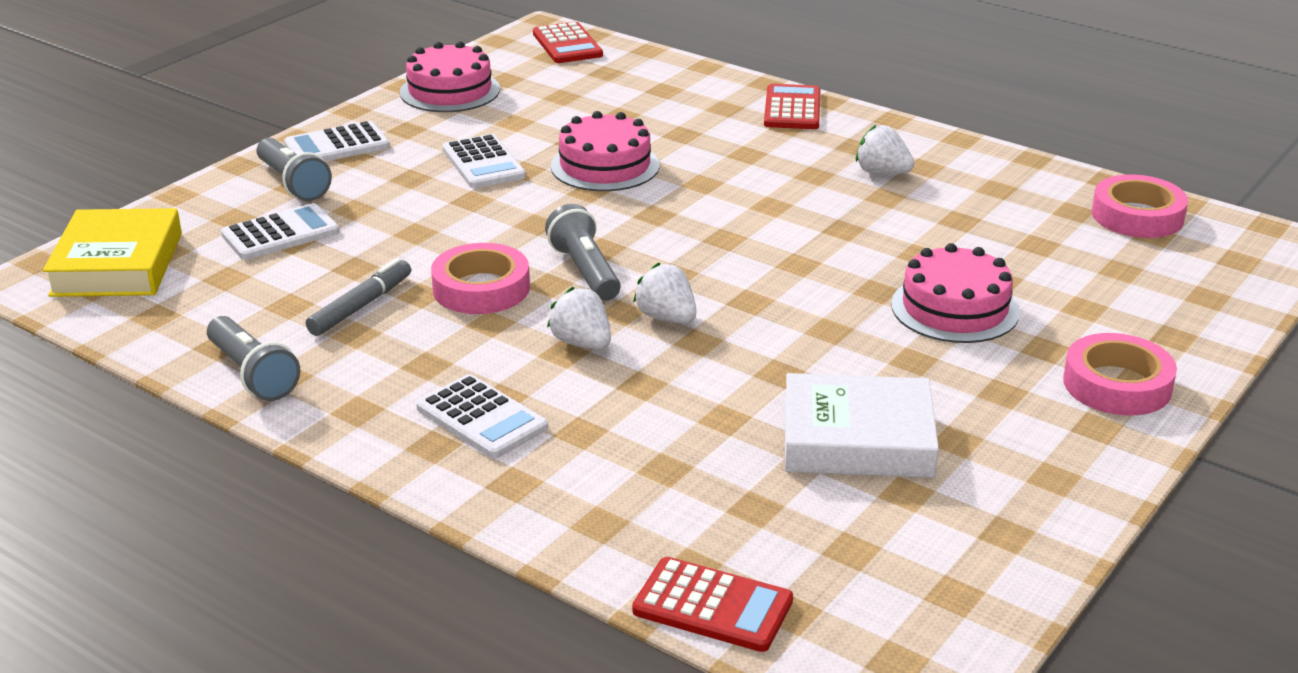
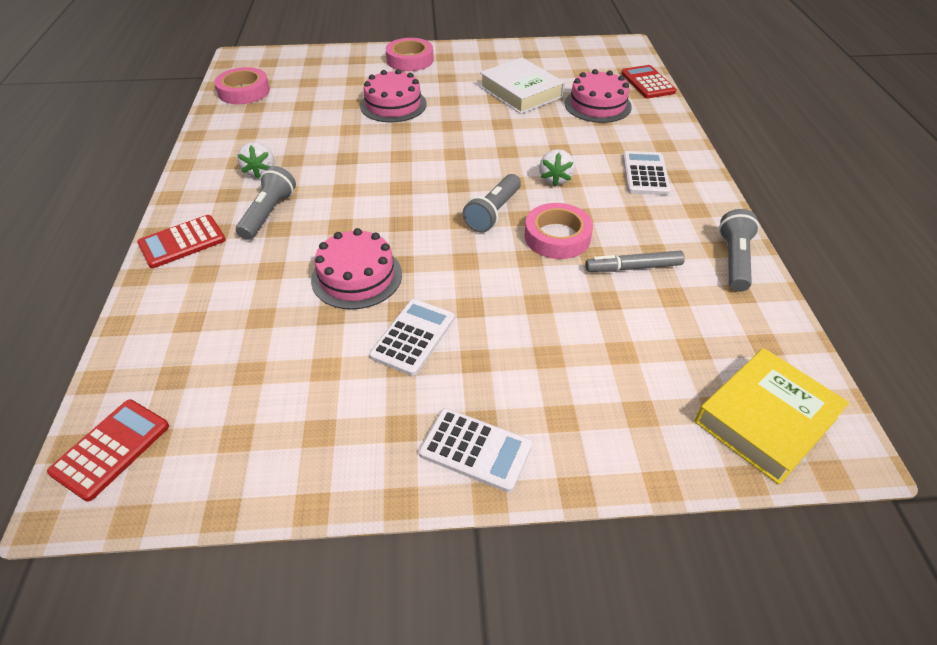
camera: 130 degrees left, 15 degrees up
(280, 234) = (622, 366): white calculator -> none
(293, 183) = (559, 421): grey flashlight -> grey flashlight (268, 213)
(450, 91) = (296, 458): pink cake -> pink cake (597, 105)
(666, 318) = (501, 167): white strawberry -> none

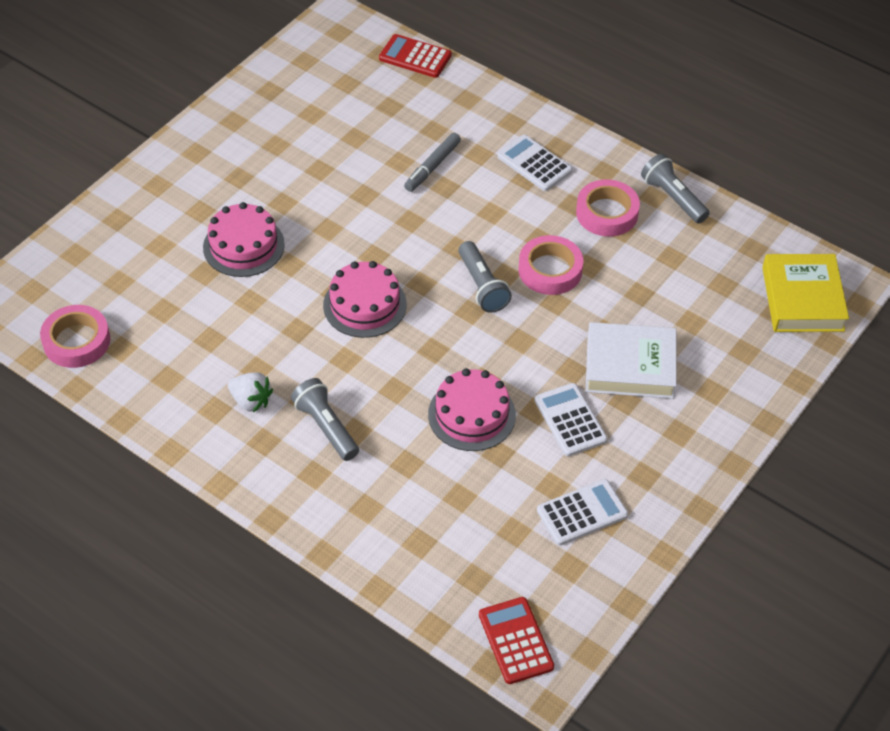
camera: 50 degrees left, 5 degrees up
(182, 242) = (305, 504): red calculator -> none
(410, 60) = (170, 181): pink tape -> pink tape (607, 213)
(475, 450) = (696, 449): white calculator -> white calculator (582, 513)
(521, 92) = (329, 146): white book -> white book (630, 366)
(555, 179) = (481, 219): white strawberry -> none
(597, 105) = (410, 115): pink cake -> pink cake (365, 305)
(633, 267) = (625, 254): grey marker -> grey marker (432, 167)

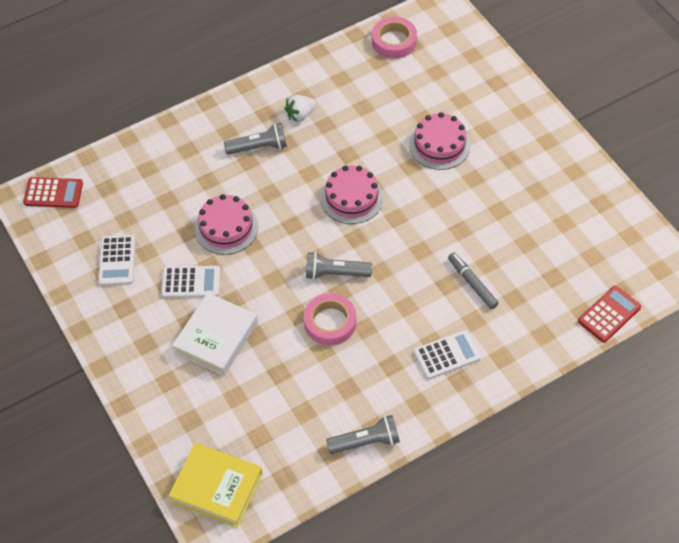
camera: 115 degrees right, 5 degrees up
(607, 213) = (370, 385): pink tape -> none

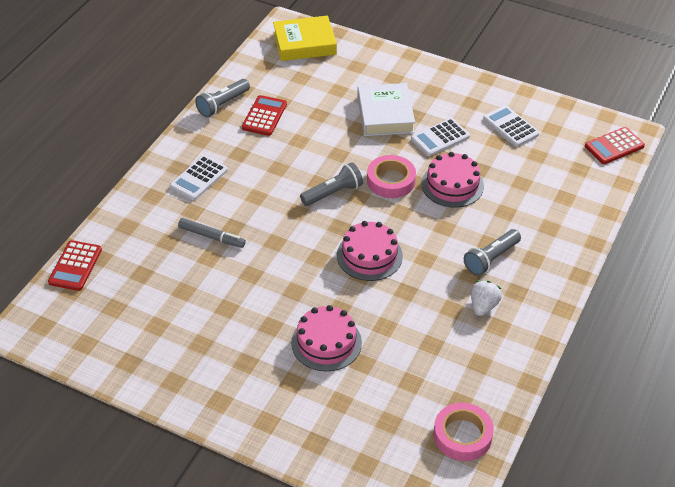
camera: 145 degrees right, 10 degrees down
(330, 322) = (308, 159): pink tape -> pink tape (391, 181)
(334, 401) = (264, 116): none -> red calculator

